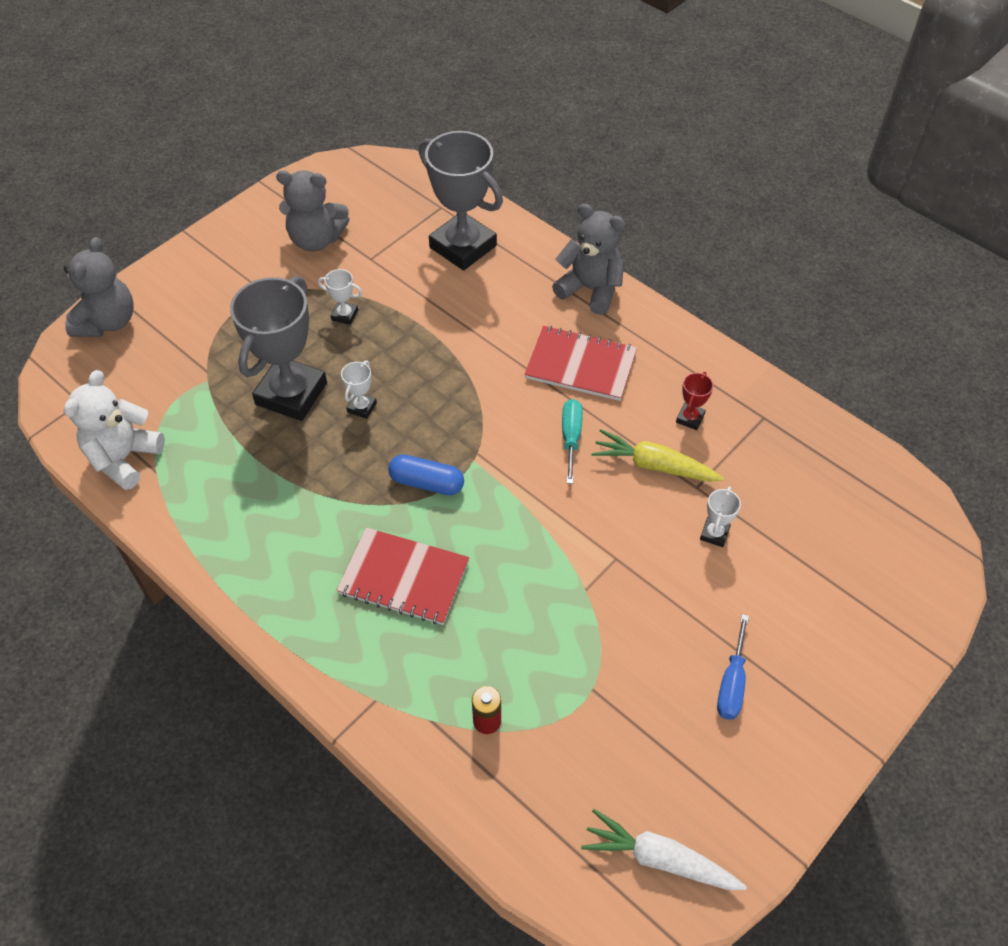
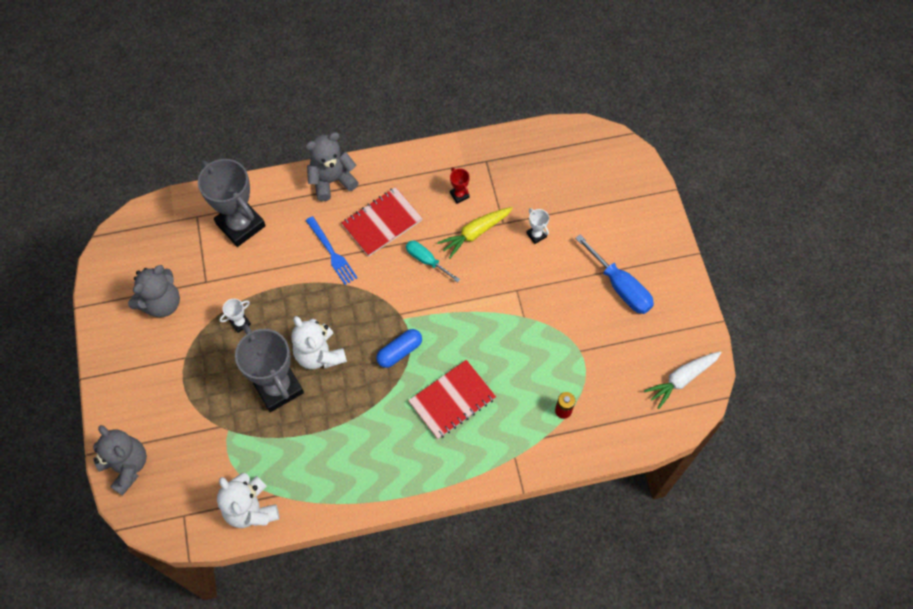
camera: 55 degrees left, 10 degrees up
(362, 407) = (319, 354): white trophy -> white teddy bear
(463, 246) = (241, 225): grey trophy -> grey trophy turned 60 degrees clockwise
(499, 343) = (332, 253): none -> blue fork
(731, 683) = (620, 287): blue screwdriver -> blue screwdriver, size x1.58

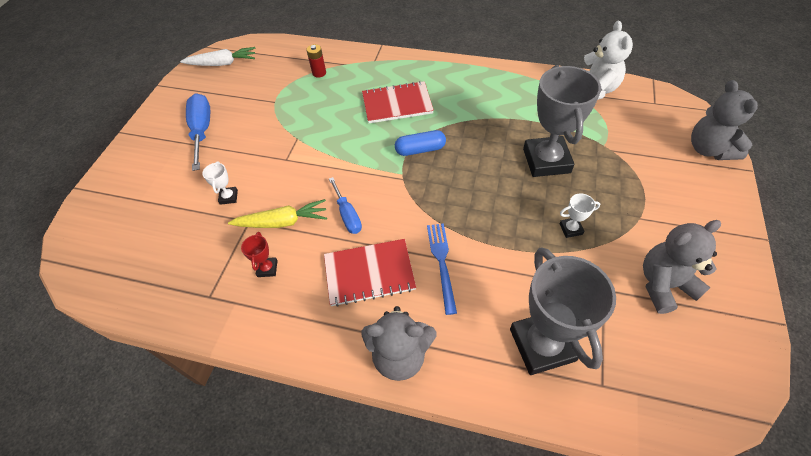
camera: 150 degrees left, 10 degrees down
(319, 354) = (496, 172): white teddy bear -> none
(426, 260) = (347, 215): turquoise screwdriver -> blue screwdriver

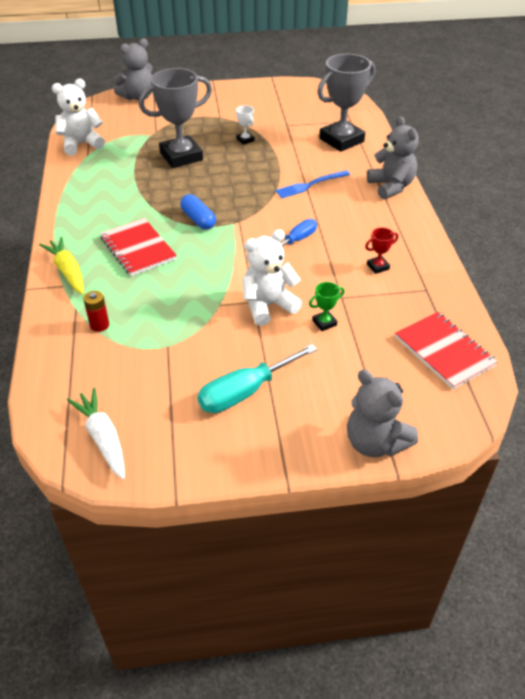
camera: 115 degrees left, 10 degrees down
(202, 131) = (245, 392): blue screwdriver -> turquoise screwdriver
(229, 197) = (324, 323): white trophy -> green trophy
(274, 167) = (268, 305): none -> white teddy bear
(282, 222) = (328, 275): yellow carrot -> yellow carrot (67, 271)
(369, 273) = (343, 214): red notebook -> red notebook (444, 351)
(663, 285) = (269, 107): grey teddy bear -> grey teddy bear (375, 442)

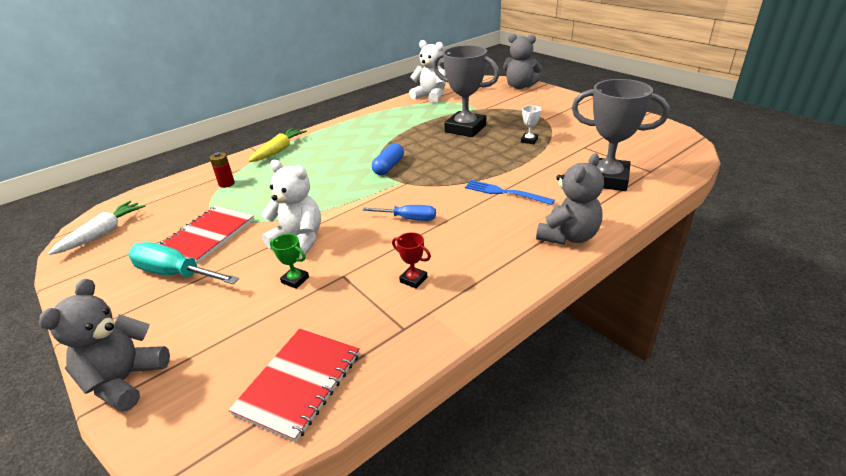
camera: 60 degrees right, 10 degrees down
(138, 248) = (327, 161): red notebook -> red notebook (208, 235)

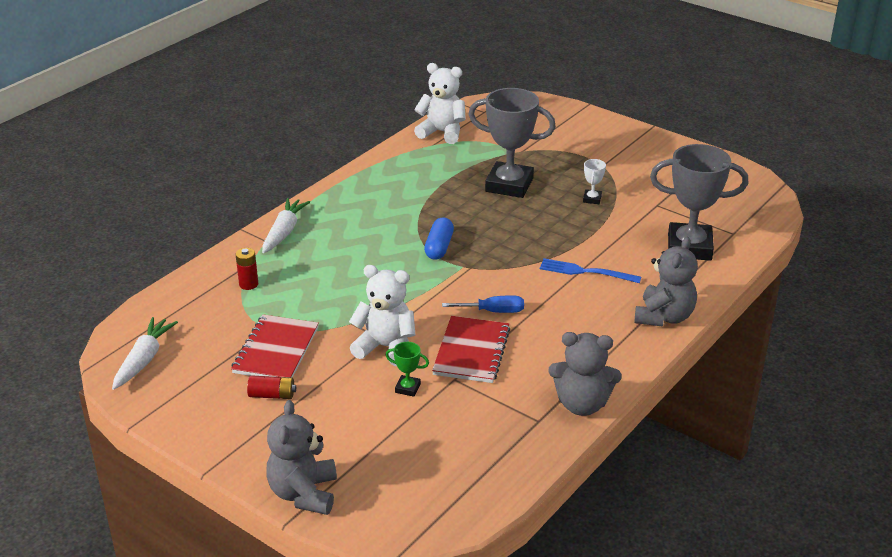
camera: 15 degrees left, 0 degrees up
(175, 273) = (272, 395): turquoise screwdriver -> red battery
(279, 150) = (284, 232): yellow carrot -> white carrot
(299, 383) = (468, 475): red notebook -> red notebook (471, 351)
(413, 279) = (527, 375): red trophy -> none
(520, 86) = (555, 110): grey teddy bear -> grey teddy bear (582, 404)

